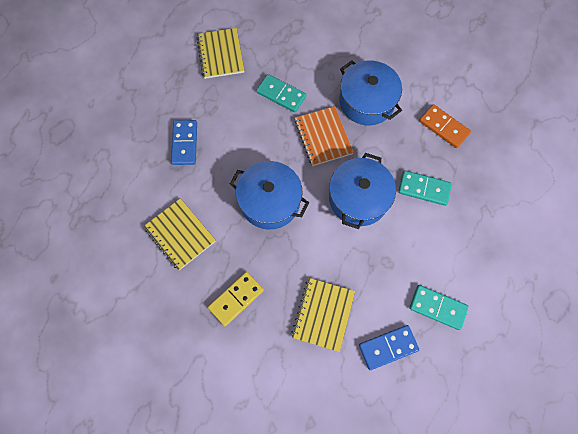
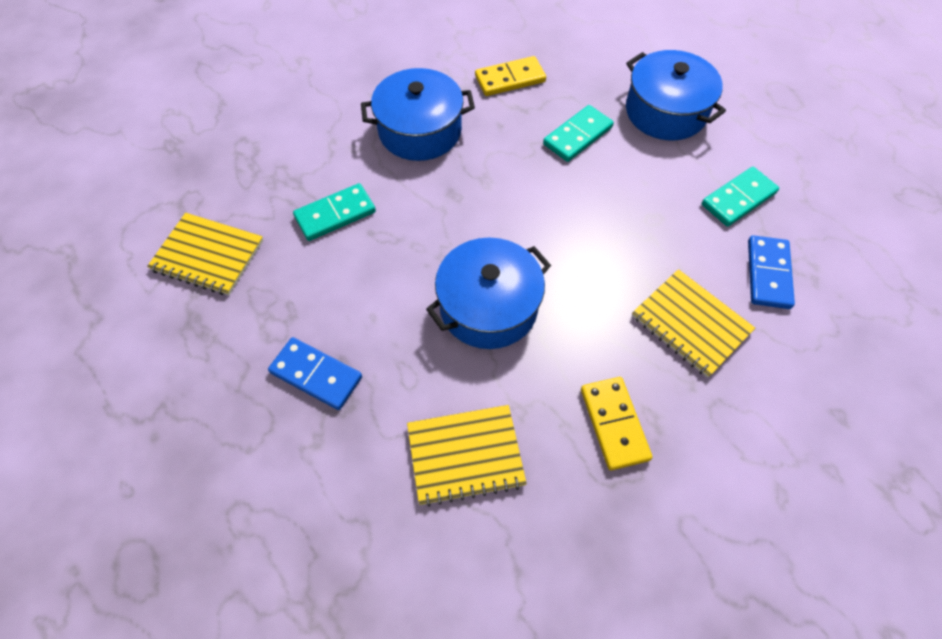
camera: 60 degrees left, 10 degrees down
(323, 137) = (435, 199): orange notebook -> none
(358, 198) = (548, 205): blue pot -> blue pot (665, 112)
(444, 127) = (510, 79): orange domino -> yellow domino

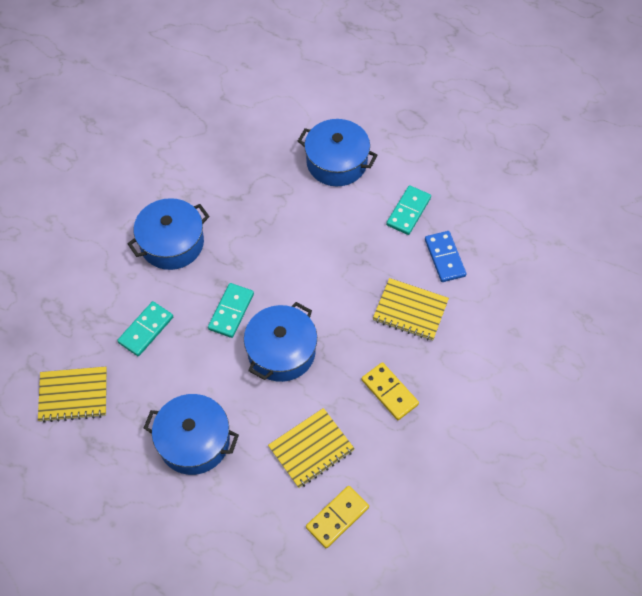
camera: 25 degrees left, 0 degrees up
(316, 375) = (194, 441): blue domino -> blue pot
(510, 79) = (216, 176): yellow domino -> yellow domino (337, 517)
(577, 136) = (284, 204): turquoise domino -> turquoise domino (231, 311)

